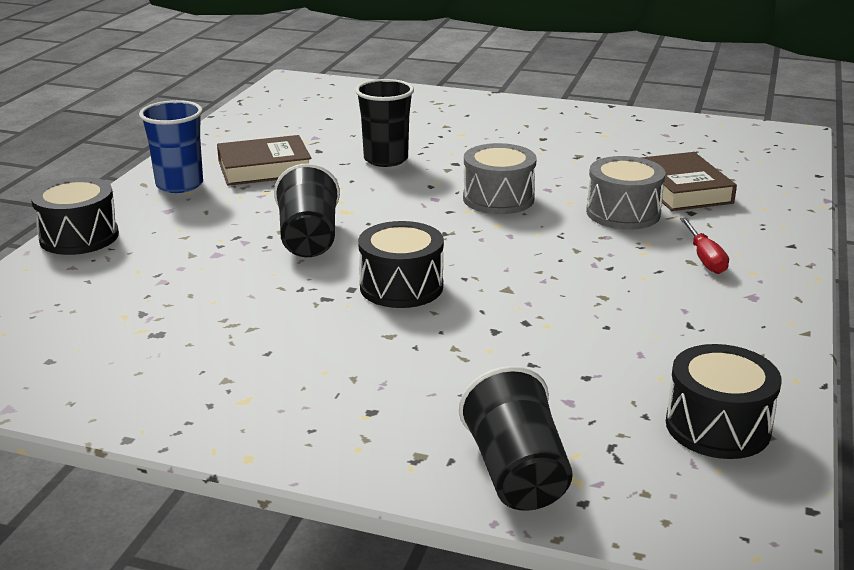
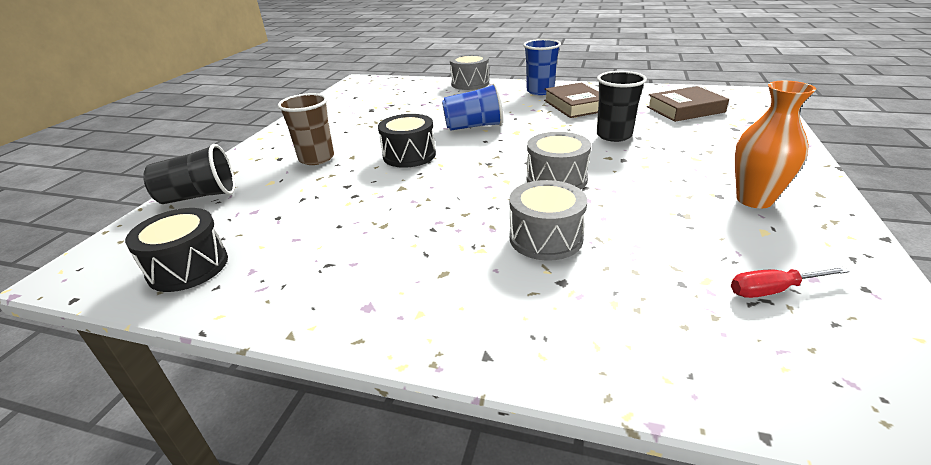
camera: 90 degrees right, 5 degrees up
(79, 237) = (470, 83): black drum -> grey drum
(309, 239) = (474, 127): black cup -> blue cup
(386, 369) = (316, 158): none -> brown cup
(552, 128) = (754, 200): none -> orange vase
(682, 189) = (625, 279): brown book -> brown book (685, 109)
(705, 258) = (449, 282): red screwdriver -> red screwdriver (772, 290)

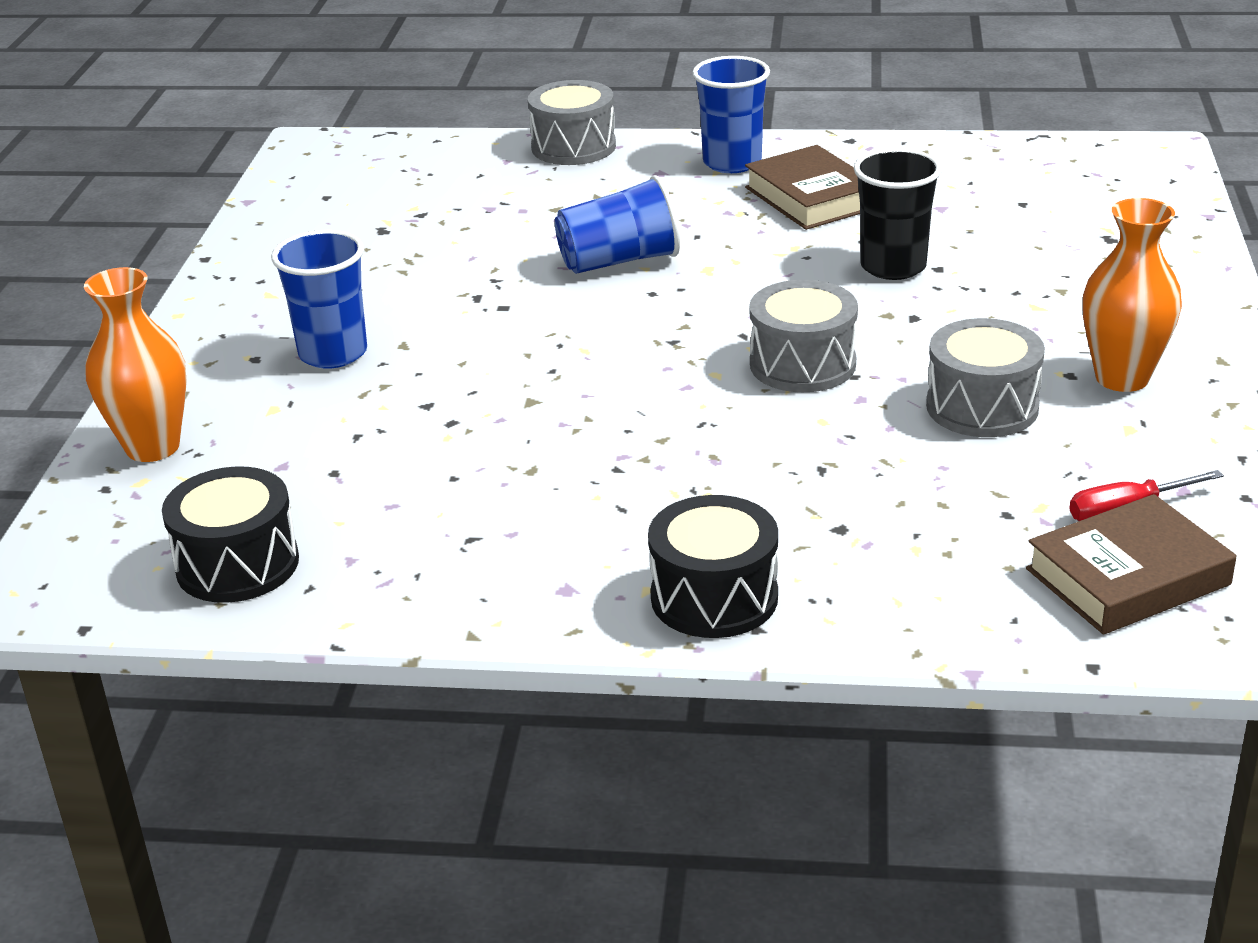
camera: 10 degrees left, 0 degrees up
(199, 196) = (152, 447): black cup -> orange vase
(316, 158) = (333, 353): brown cup -> blue cup
(409, 155) = (516, 334): black drum -> black drum (714, 597)
(545, 238) = (804, 467): grey drum -> grey drum (982, 407)
(685, 109) = (1023, 198): brown book -> brown book (1127, 576)

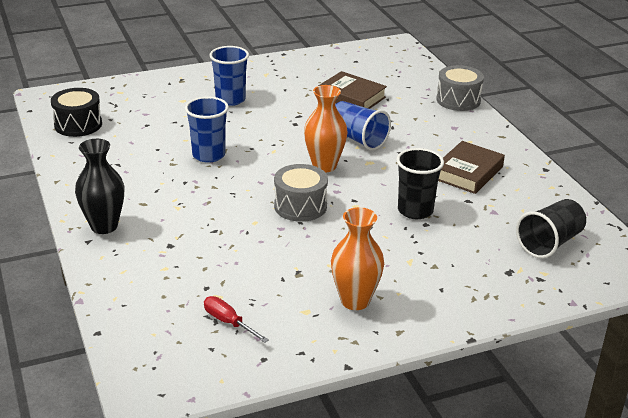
camera: 60 degrees right, 0 degrees up
(152, 447) = (142, 87): orange vase -> orange vase (324, 166)
(714, 597) = (104, 226): black drum -> black vase
(732, 163) = (484, 143): blue cup -> blue cup (208, 155)
(982, 407) = (296, 263): grey drum -> none
(1053, 191) = (549, 243): none -> black cup
(1127, 576) = (172, 331): brown book -> brown book (351, 97)

